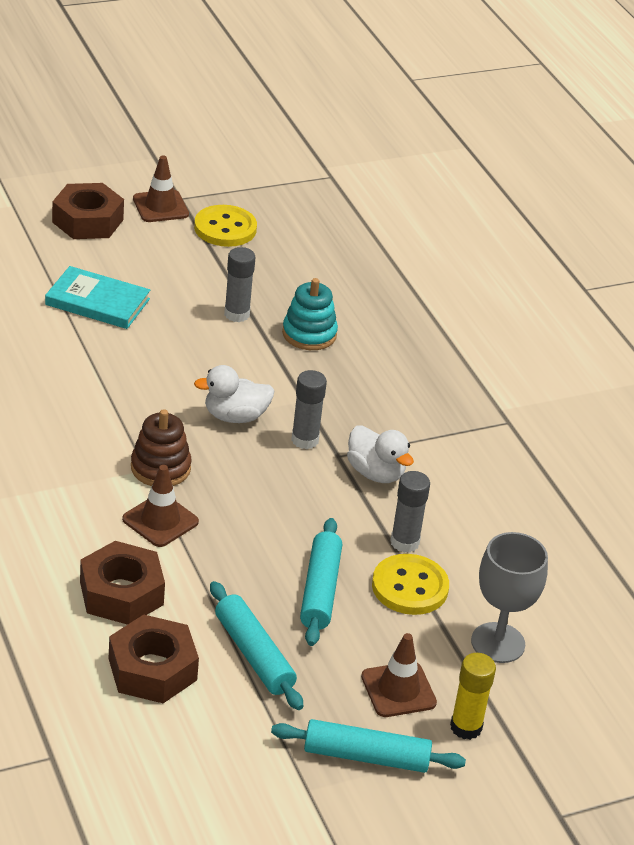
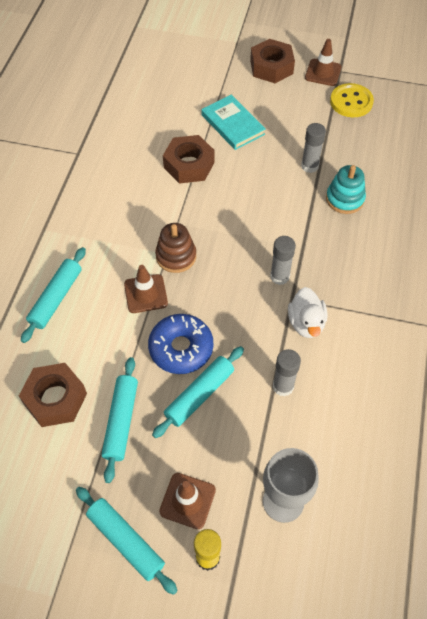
camera: 40 degrees right, 20 degrees up
(49, 571) = (56, 298): none -> turquoise rolling pin
(121, 593) = (82, 334): brown nut -> brown nut (189, 165)
(235, 416) = (250, 239): white duck -> none
(256, 556) = (181, 348): none -> blue donut
(410, 587) = (259, 423): yellow button -> none

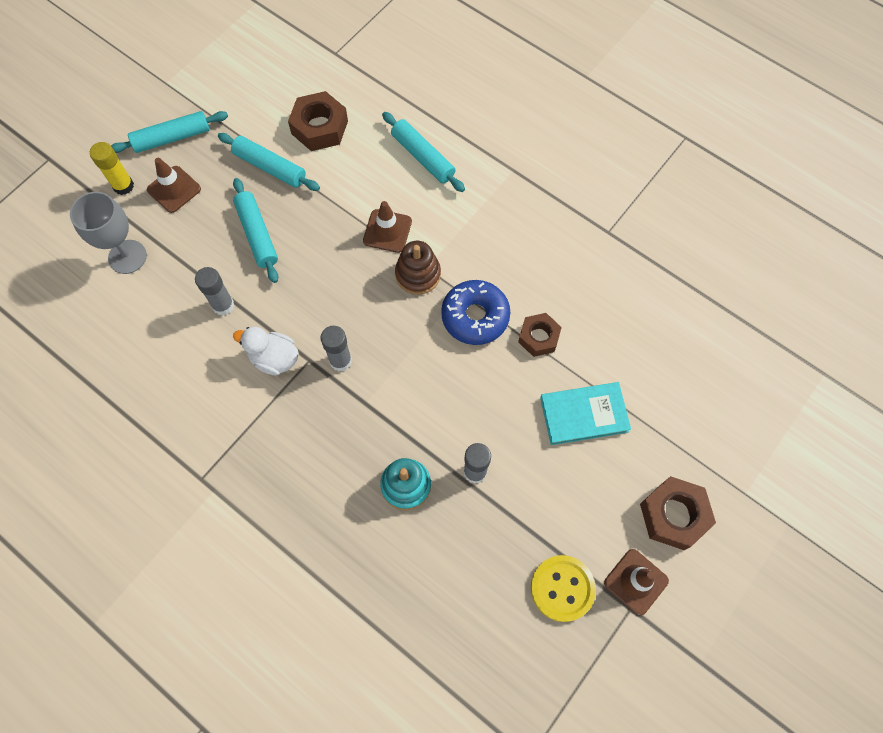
camera: 115 degrees right, 10 degrees up
(181, 348) = (311, 238): blue donut -> blue donut (475, 316)
(189, 165) = (538, 337): brown nut -> brown nut, size x0.67

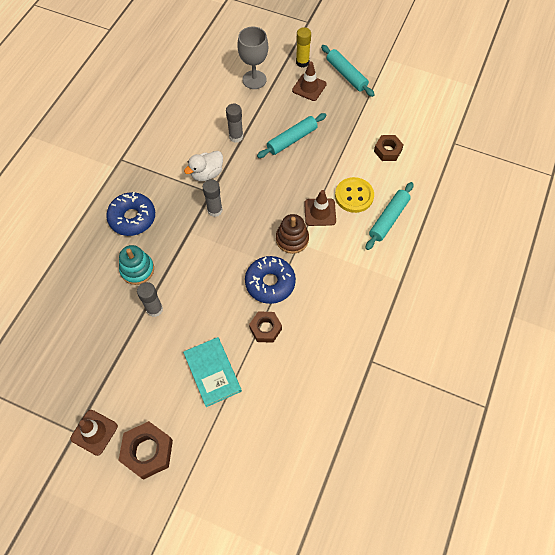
camera: 75 degrees right, 5 degrees down
(270, 167) = (344, 132): turquoise rolling pin -> none
(274, 358) = (207, 173): white duck -> white duck turned 135 degrees counterclockwise
(316, 478) = (132, 218): none -> blue donut
(319, 127) = (387, 151): brown nut -> brown nut, size x0.67
(562, 588) = (82, 383): yellow button -> yellow button (354, 196)

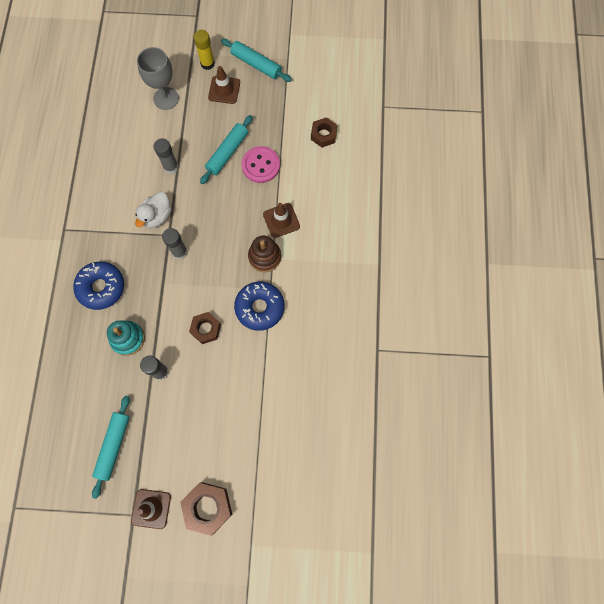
camera: 20 degrees left, 10 degrees up
(212, 372) = (238, 413): turquoise book -> none
(265, 329) = (272, 354): brown nut -> brown nut (206, 329)
(318, 159) = (261, 165): none -> pink button
(354, 196) = (307, 193): yellow button -> none
(388, 219) = (347, 206): turquoise rolling pin -> turquoise rolling pin (113, 446)

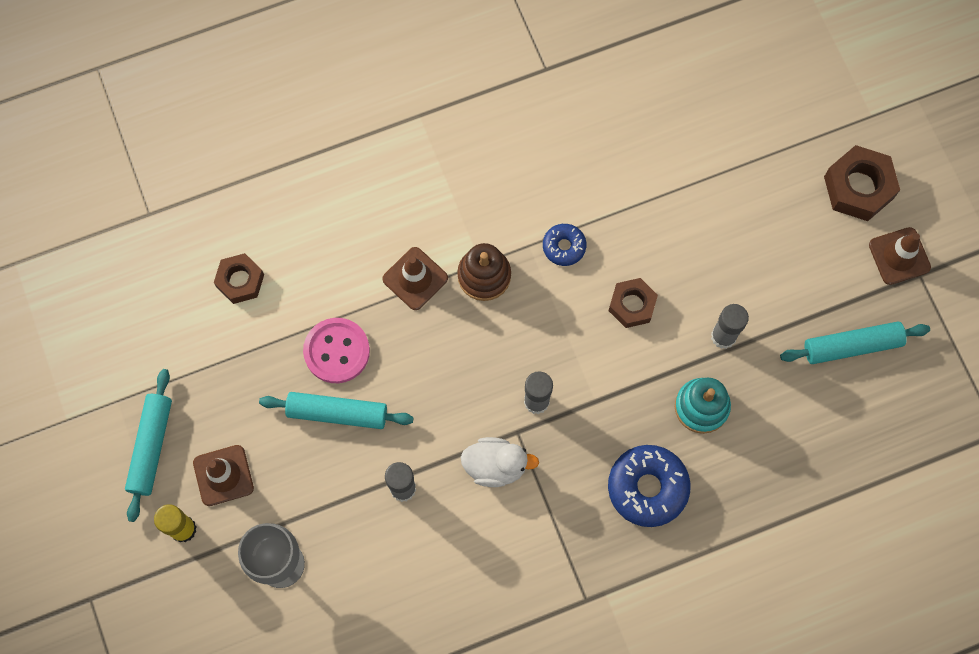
camera: 115 degrees left, 0 degrees up
(260, 308) = (564, 247): blue donut -> blue donut, size x0.56

